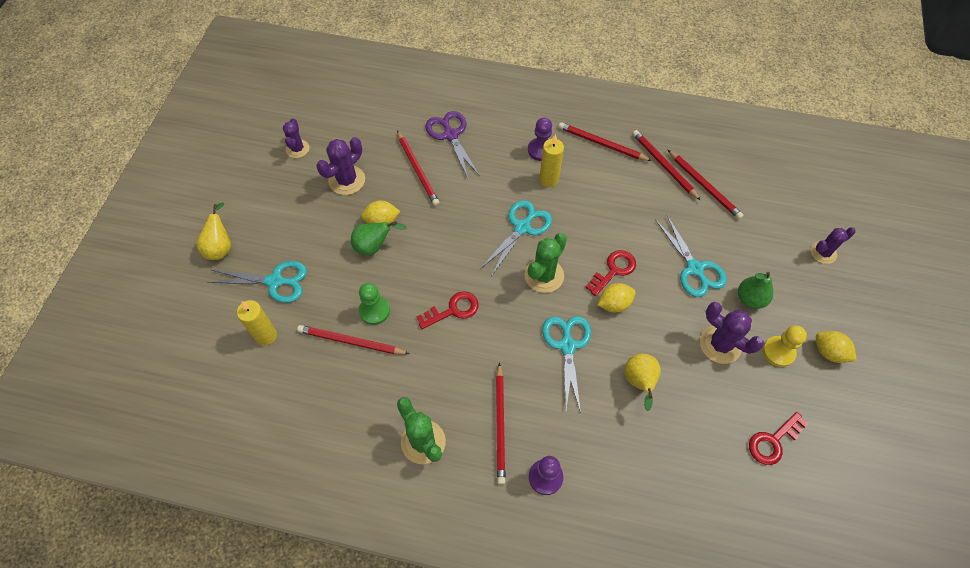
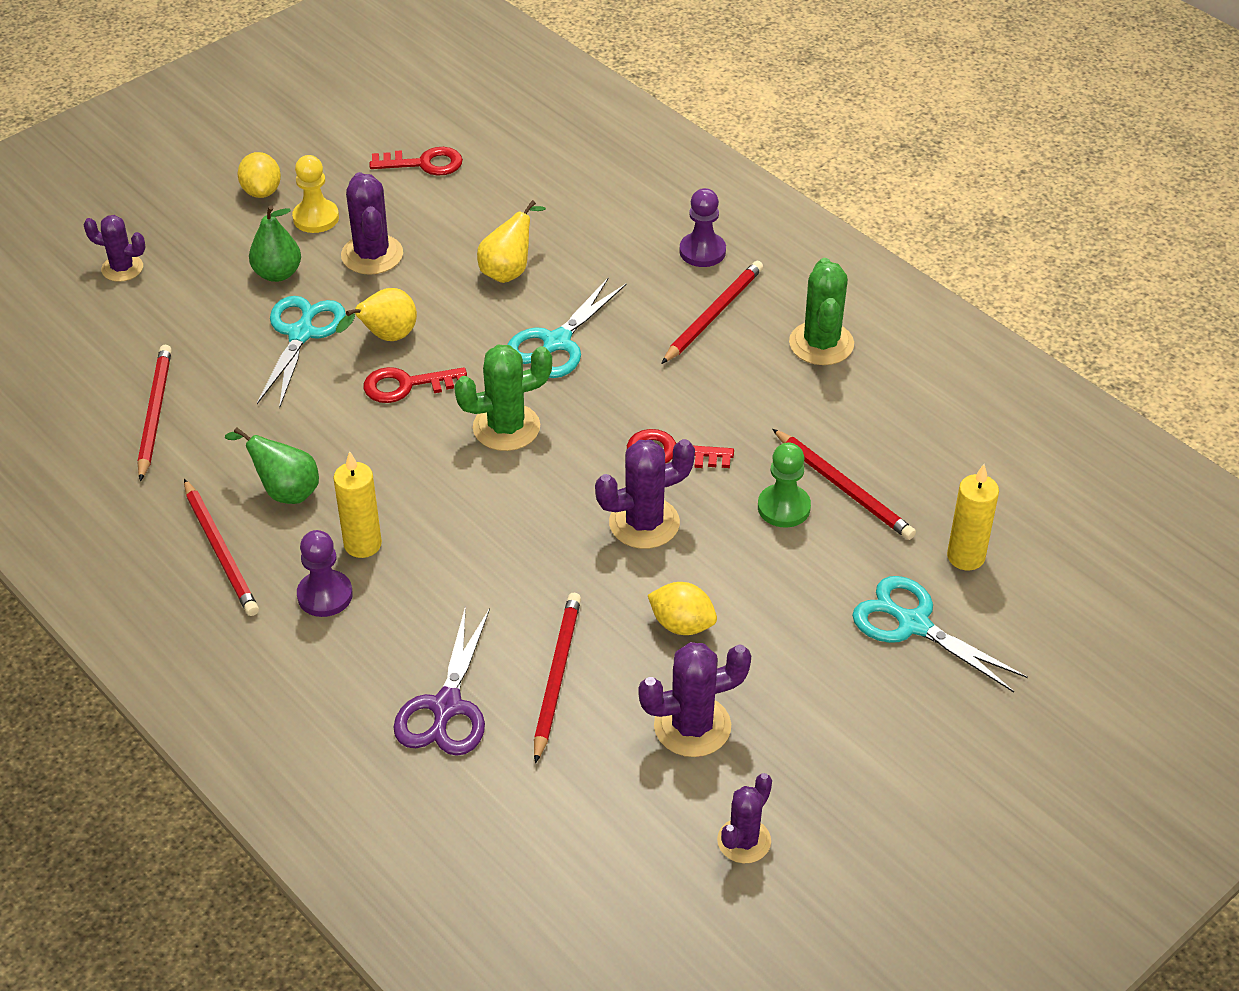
camera: 145 degrees left, 15 degrees down
(220, 247) = (980, 727): yellow pear -> yellow pear (386, 338)
(374, 246) = (722, 593): green pear -> green pear (285, 491)
(436, 262) = (644, 523): none -> purple cactus
(522, 227) = (474, 500): turquoise scissors -> none
(614, 304) = (449, 352): yellow lemon -> none
(663, 165) = (172, 469): red pencil -> none

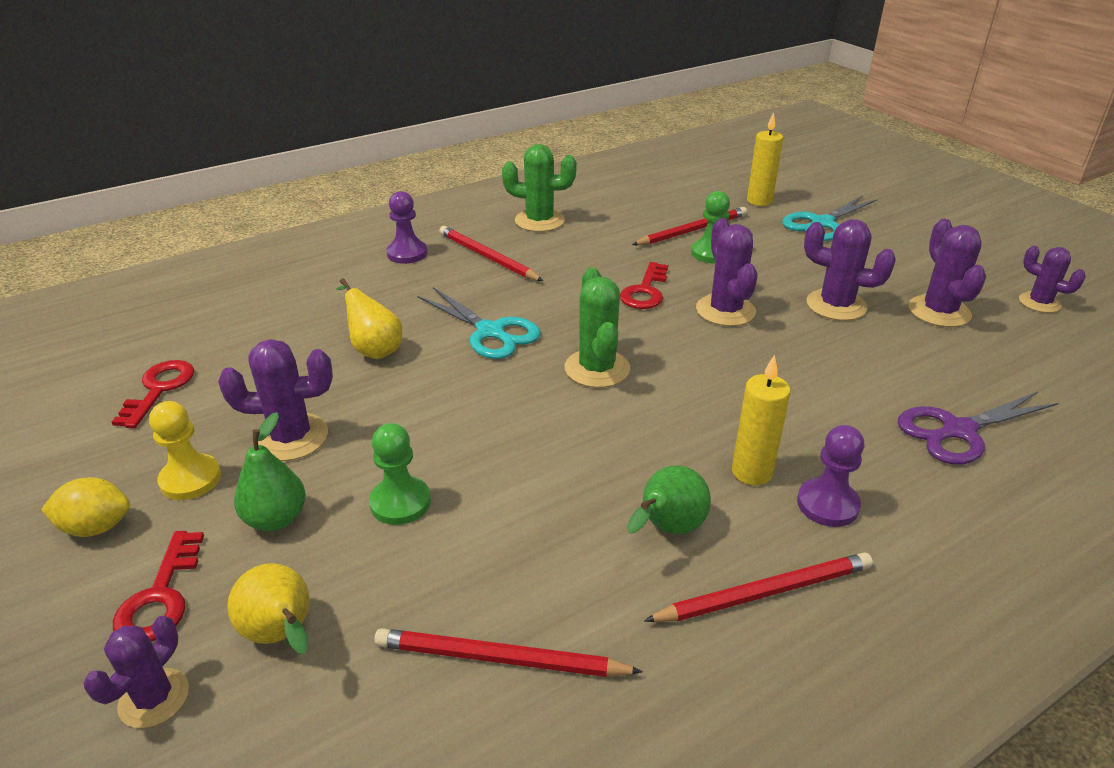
camera: 80 degrees left, 10 degrees down
(301, 334) = (400, 502): turquoise scissors -> green pawn
(386, 338) = (437, 436): yellow pear -> yellow pear (282, 635)
(407, 385) = (518, 426): red key -> red key (161, 596)
(446, 707) = (958, 431): purple scissors -> purple scissors turned 135 degrees clockwise
(556, 676) = (905, 368): red pencil -> none
(682, 625) = (836, 305): yellow lemon -> purple cactus

